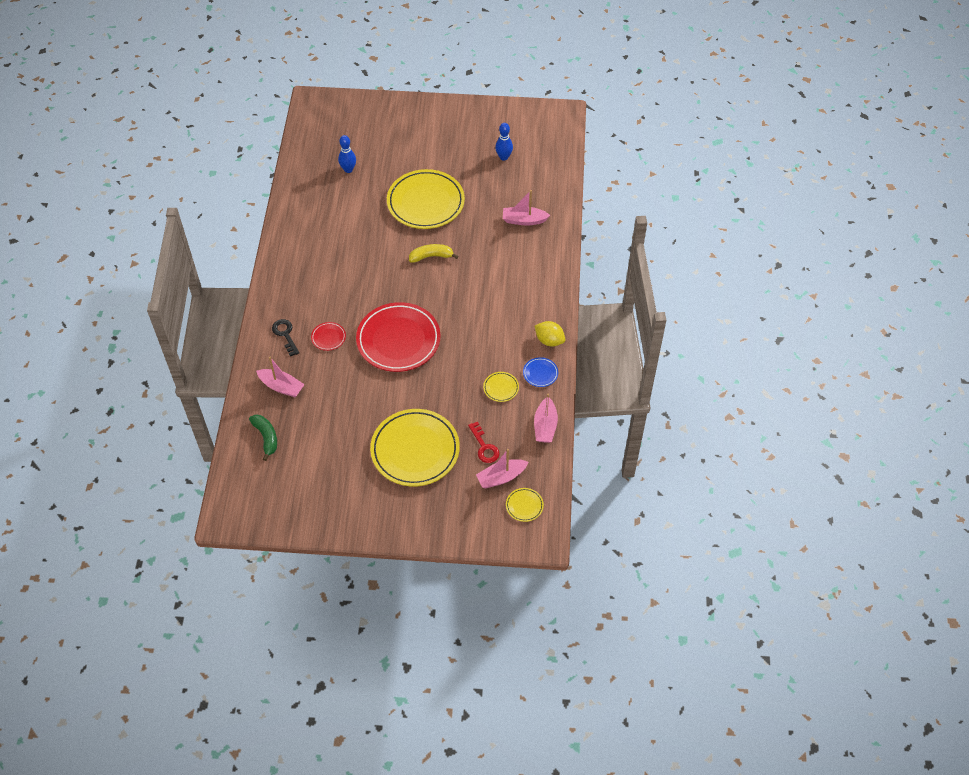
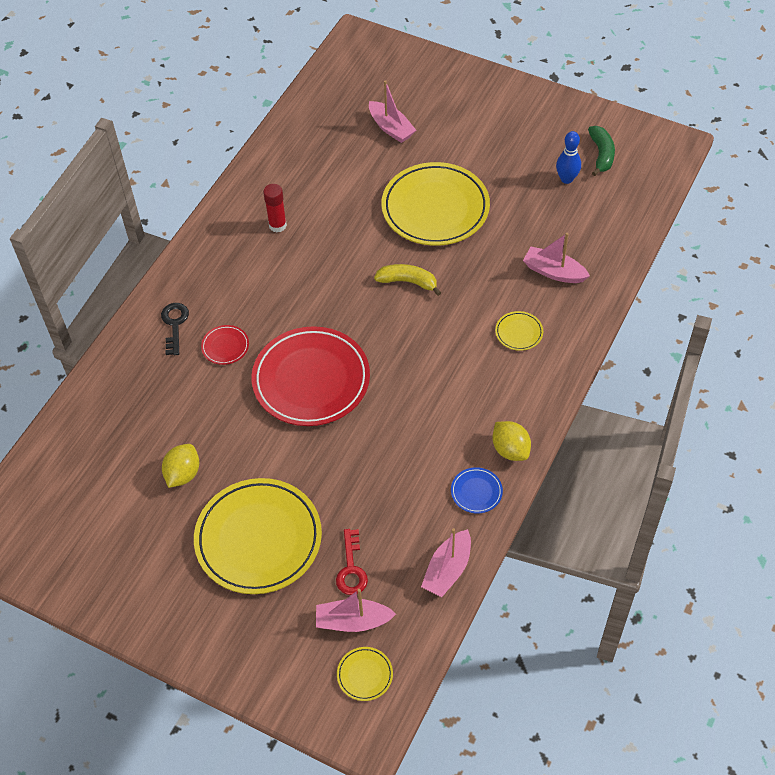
camera: 25 degrees right, 0 degrees up
(266, 437) = (83, 452): green banana -> green banana (601, 154)
(281, 387) = (135, 391): pink boat -> pink boat (391, 128)
(322, 246) = (277, 225): none -> red glue stick
(343, 428) = (183, 474): none -> yellow lemon
(348, 169) = (358, 136): blue bowling pin -> none
(501, 388) = (413, 493): yellow plate -> yellow plate (519, 332)

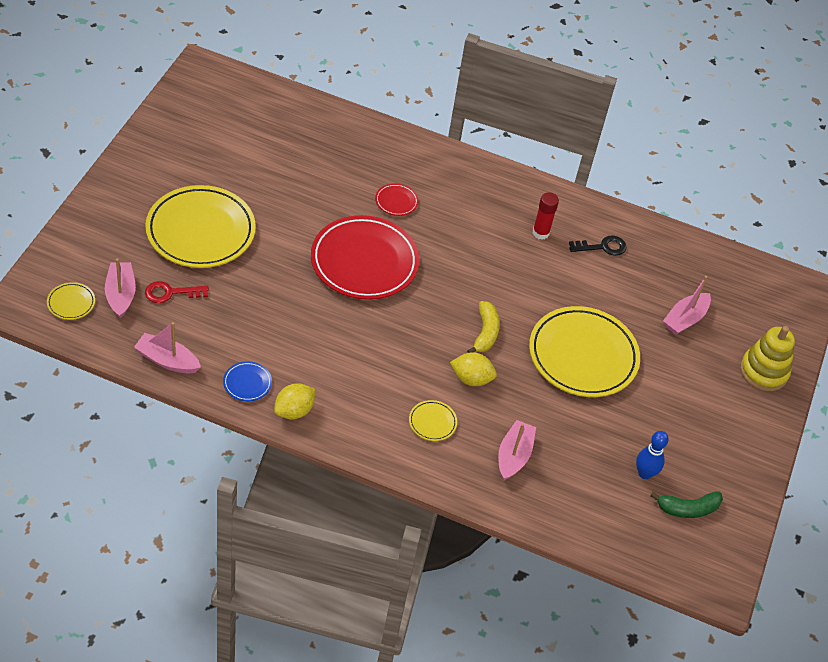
camera: 75 degrees right, 5 degrees down
(174, 324) = (417, 167): black key -> black key (602, 247)
(183, 474) = (263, 180): yellow lemon -> yellow lemon (471, 379)
(451, 82) = (763, 371): none -> yellow stacking toy

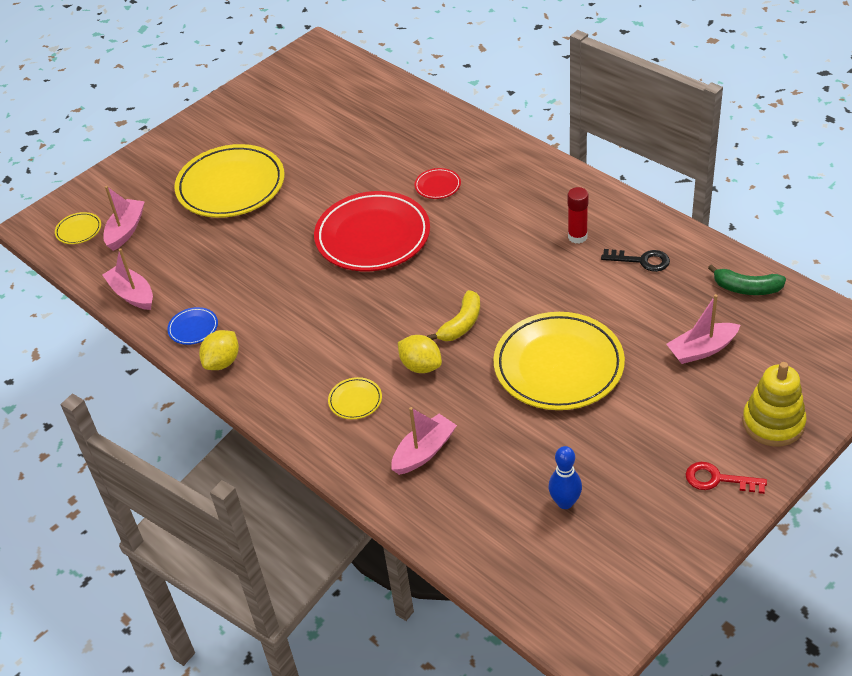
camera: 35 degrees right, 5 degrees down
(170, 293) = (171, 236): red key -> red key (717, 479)
(294, 411) = (222, 362): yellow lemon -> yellow lemon turned 45 degrees counterclockwise
(688, 509) = (597, 552): green banana -> green banana (746, 288)

